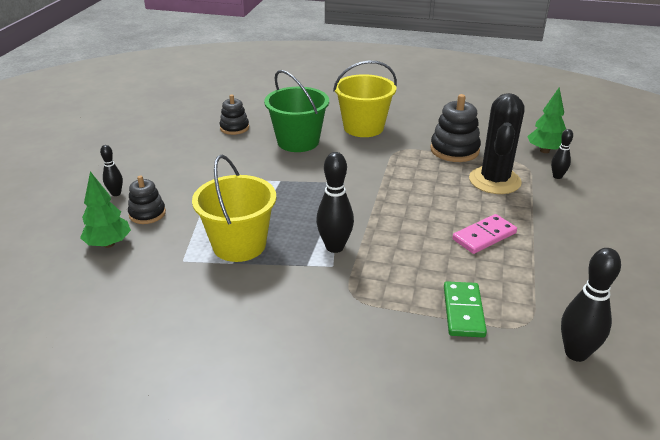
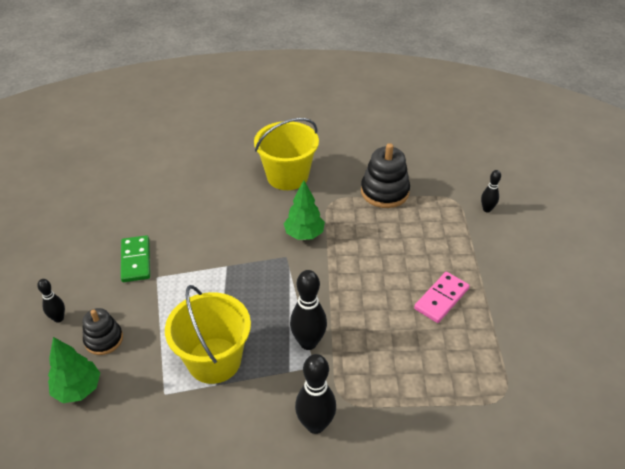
camera: 15 degrees left, 10 degrees up
(234, 128) = (153, 200): black stacking toy -> none
(298, 142) = (227, 208): green bucket -> none
(463, 311) = (447, 394): green domino -> green domino (135, 260)
(494, 181) = (432, 226): black cactus -> none
(544, 151) = (467, 177): green tree -> green tree (304, 234)
(576, 353) = (552, 418): black bowling pin -> black bowling pin (315, 424)

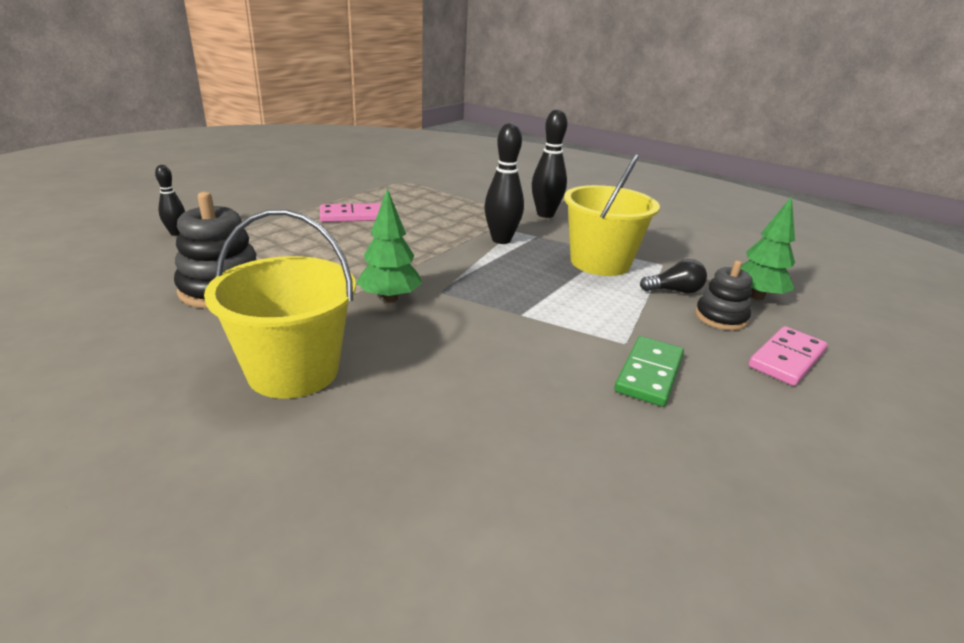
camera: 145 degrees left, 15 degrees down
(58, 318) = (786, 359): black bowling pin -> pink domino
(143, 354) = (674, 291): none -> black light bulb

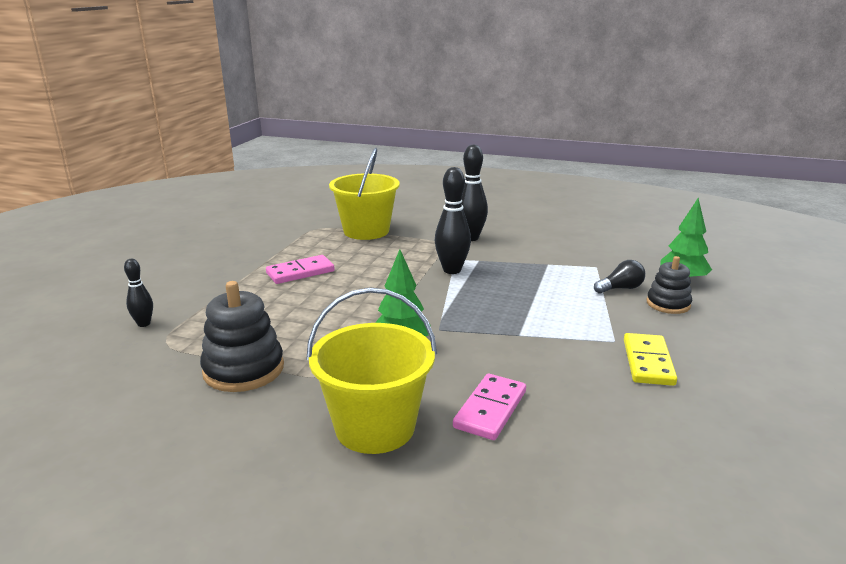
camera: 15 degrees left, 5 degrees down
(600, 262) = (547, 275): yellow bucket -> yellow bucket (366, 231)
(649, 374) = (648, 362): green domino -> yellow domino
(786, 359) = (733, 327): pink domino -> pink domino (490, 409)

